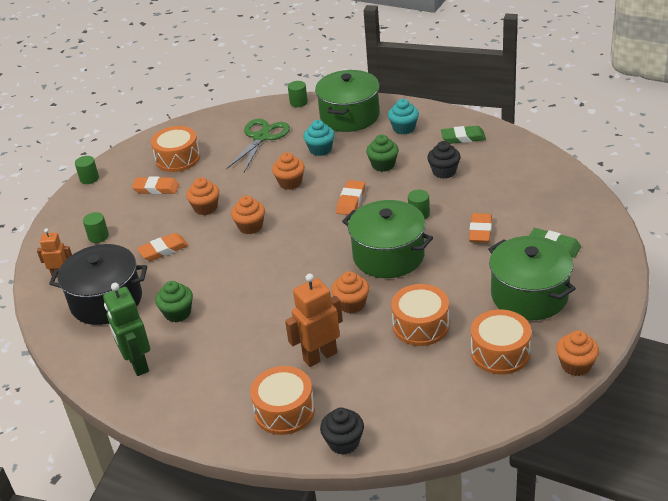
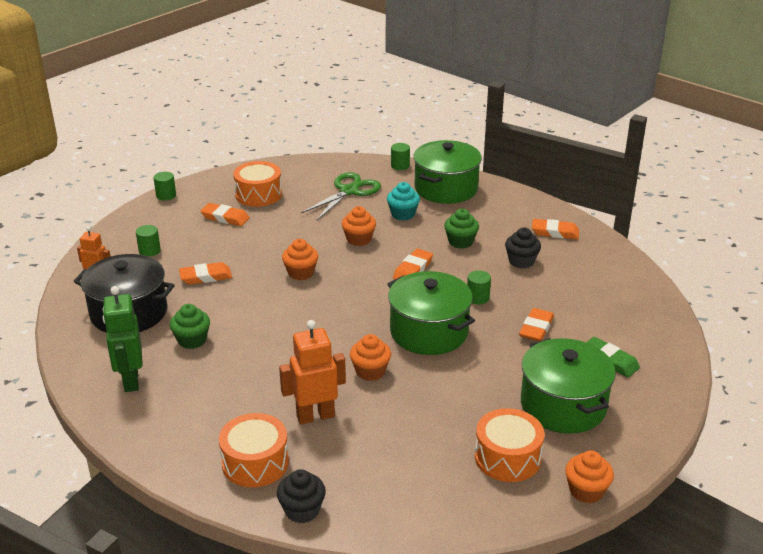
camera: 10 degrees right, 5 degrees down
(205, 208) = (264, 246): orange cupcake -> none
(404, 128) = (496, 211): turquoise cupcake -> none
(421, 325) = (433, 409): orange drum -> none
(463, 138) = (555, 232): green eraser -> orange eraser

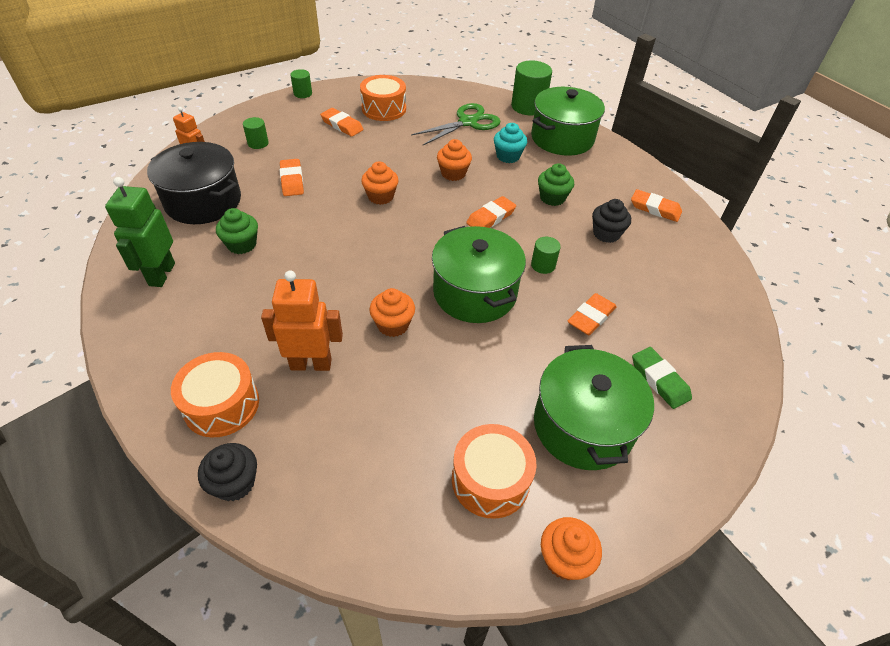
camera: 15 degrees right, 15 degrees up
(206, 277) = (292, 180): orange eraser -> orange eraser turned 75 degrees clockwise
(400, 166) = (528, 106): green cylinder -> green cylinder, size x1.88

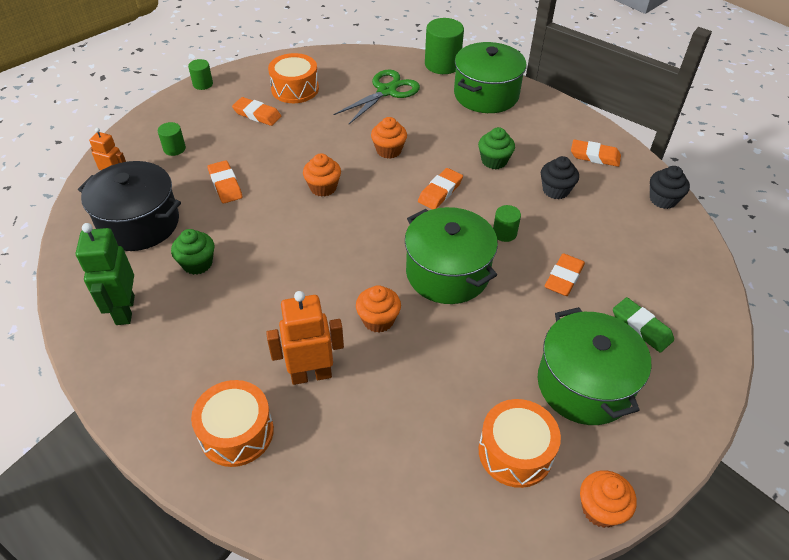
camera: 10 degrees left, 0 degrees up
(235, 483) = (277, 505): black cupcake -> black cupcake (663, 199)
(508, 156) = (438, 123): turquoise cupcake -> none

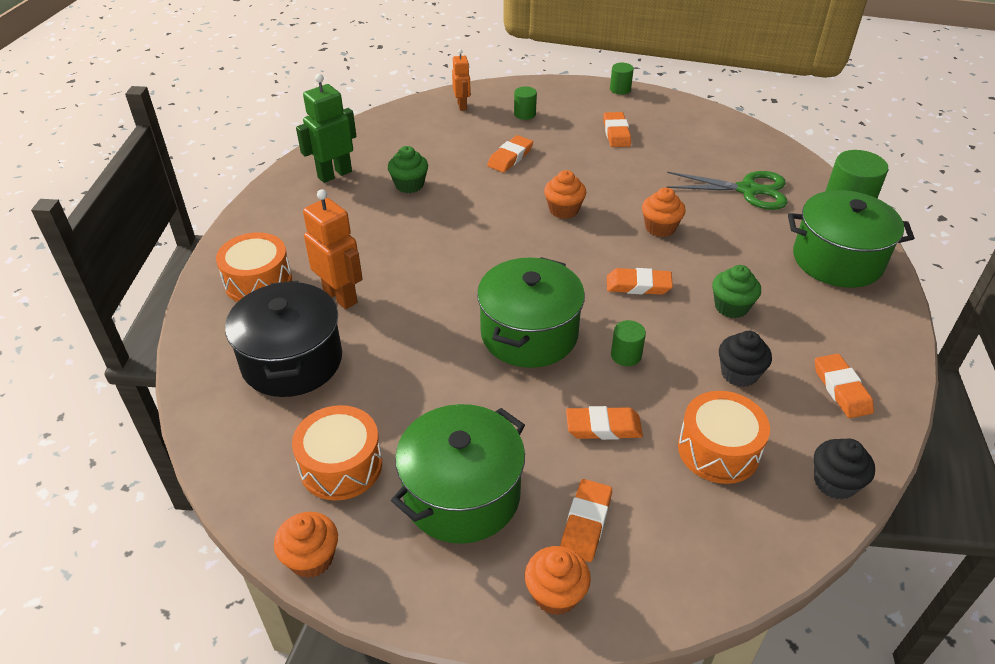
camera: 60 degrees right, 5 degrees down
(139, 223) = (426, 138): black pot -> black pot (292, 361)
(295, 89) = (677, 137): orange drum -> orange drum (718, 450)
(378, 320) = (431, 311): orange cupcake -> orange cupcake (555, 594)
(641, 327) = (586, 523): green eraser -> orange eraser

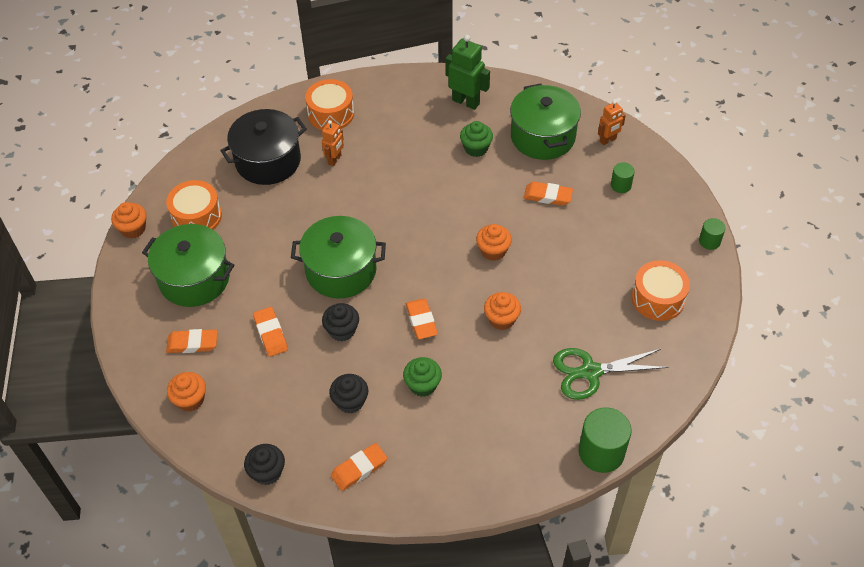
camera: 70 degrees right, 10 degrees up
(340, 296) = (335, 160): orange robot -> orange robot, size x0.61
(555, 594) = (141, 342): orange cupcake -> orange cupcake (190, 399)
(616, 133) = (629, 257): orange eraser -> none
(626, 355) = (342, 330): green cylinder -> black cupcake
(718, 450) = (273, 401): orange drum -> orange drum (658, 298)
(748, 190) = (590, 372): green scissors -> green scissors turned 90 degrees clockwise
(837, 260) = (518, 452): green pot -> green pot (542, 136)

